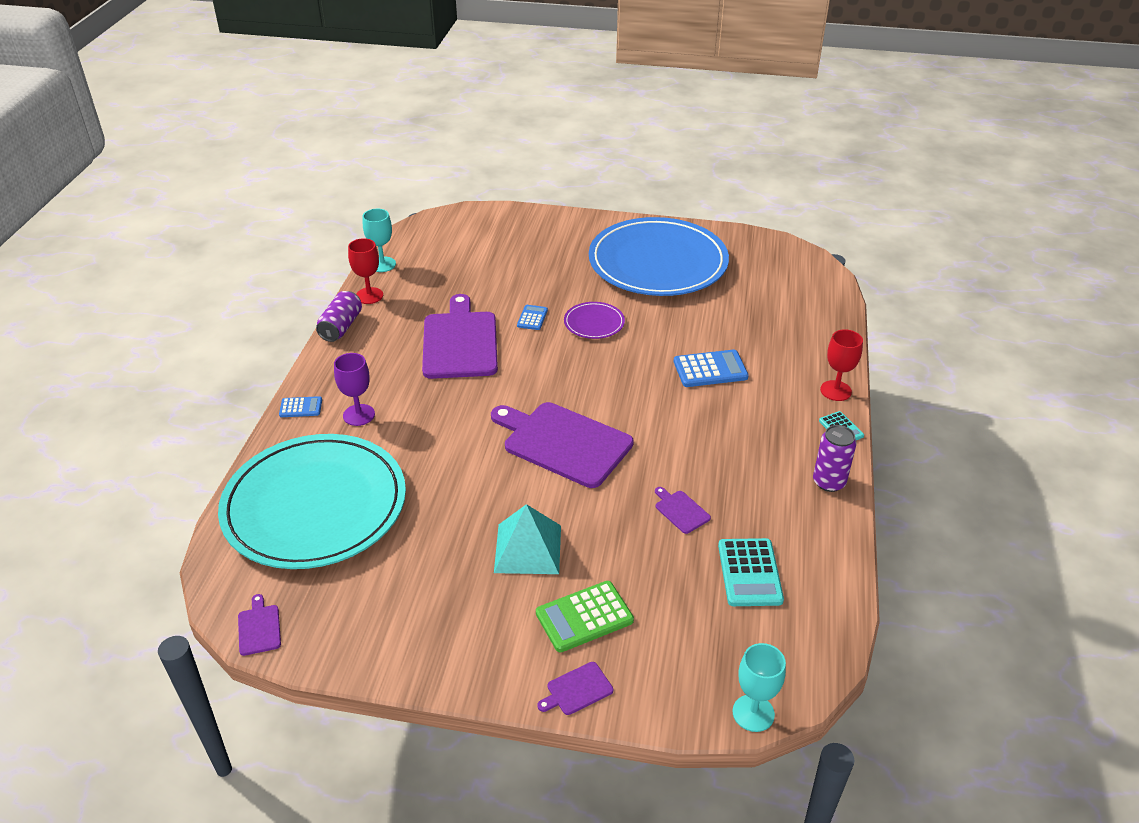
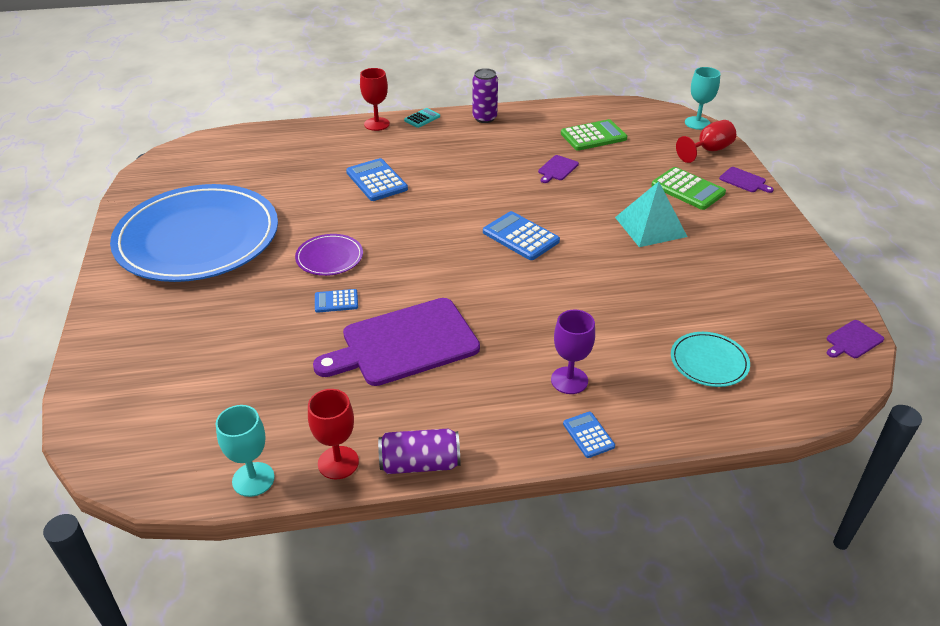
camera: 110 degrees left, 0 degrees up
(315, 505) = (709, 362): turquoise plate -> turquoise plate, size x0.41
(563, 442) = (520, 237): purple cutting board -> blue calculator
(669, 687) = (708, 150): none -> red goblet
(749, 573) = (593, 136): turquoise calculator -> green calculator

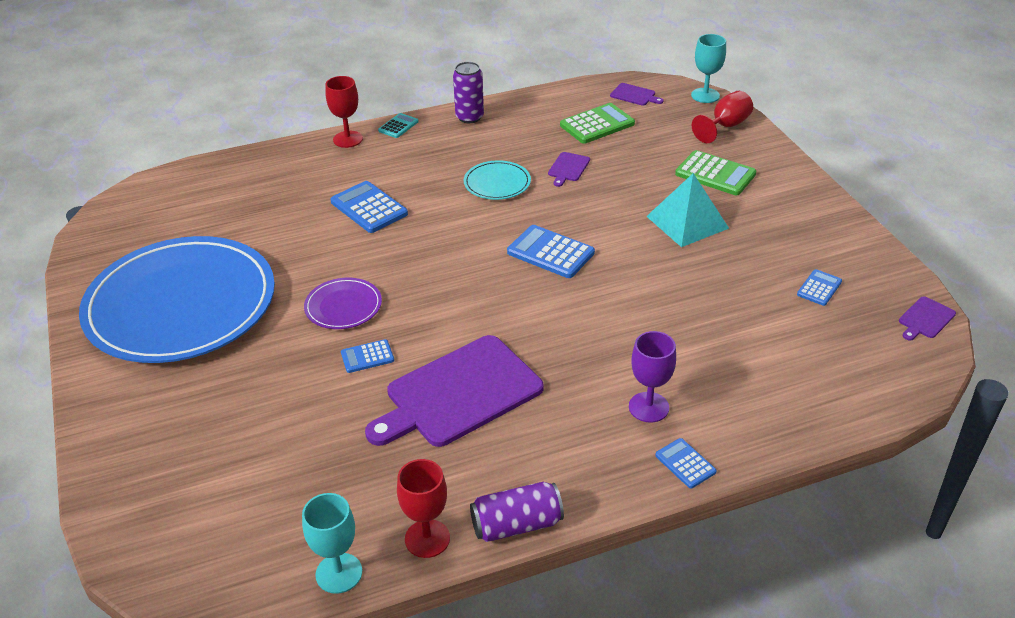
camera: 10 degrees left, 0 degrees up
(709, 362) = (787, 364): turquoise plate -> turquoise plate (497, 183)
(744, 181) = (772, 156): purple cutting board -> purple cutting board (634, 95)
(757, 299) = (819, 288): none -> blue calculator

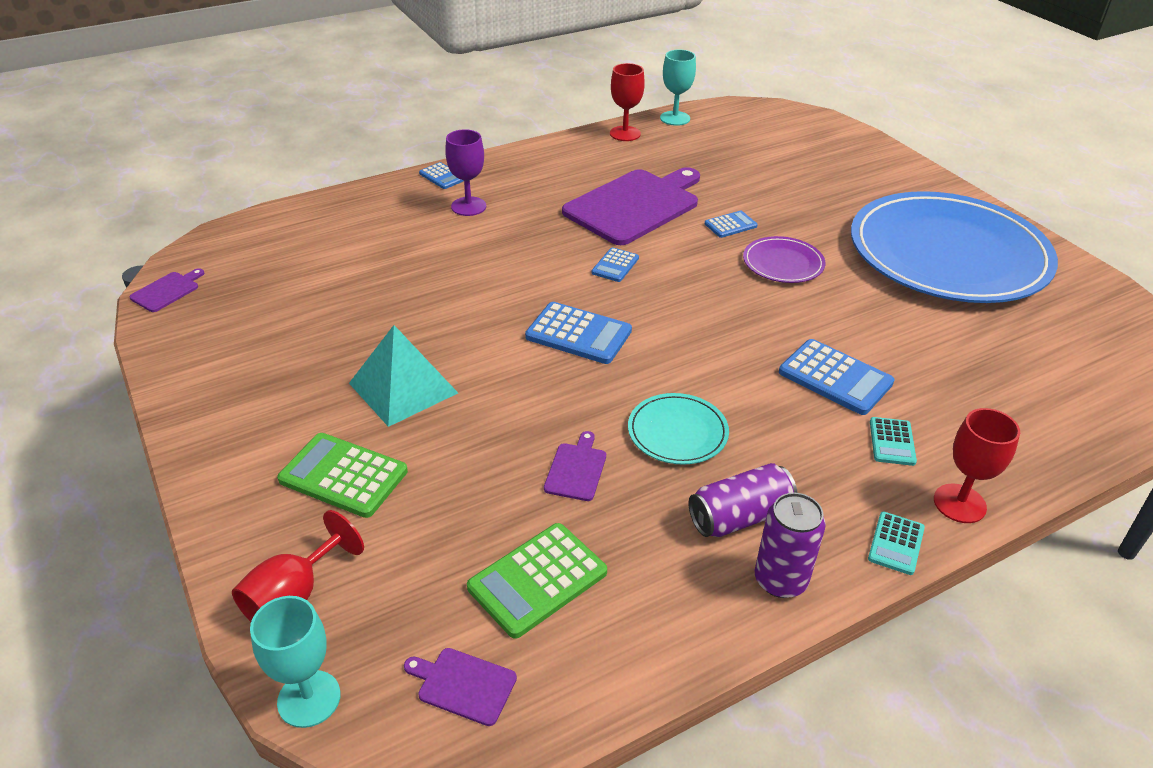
camera: 170 degrees right, 0 degrees up
(361, 169) = (892, 442): none -> turquoise calculator
(516, 524) = (566, 142): purple can -> purple can (740, 517)
(819, 288) = (266, 315): blue calculator -> blue calculator (615, 265)

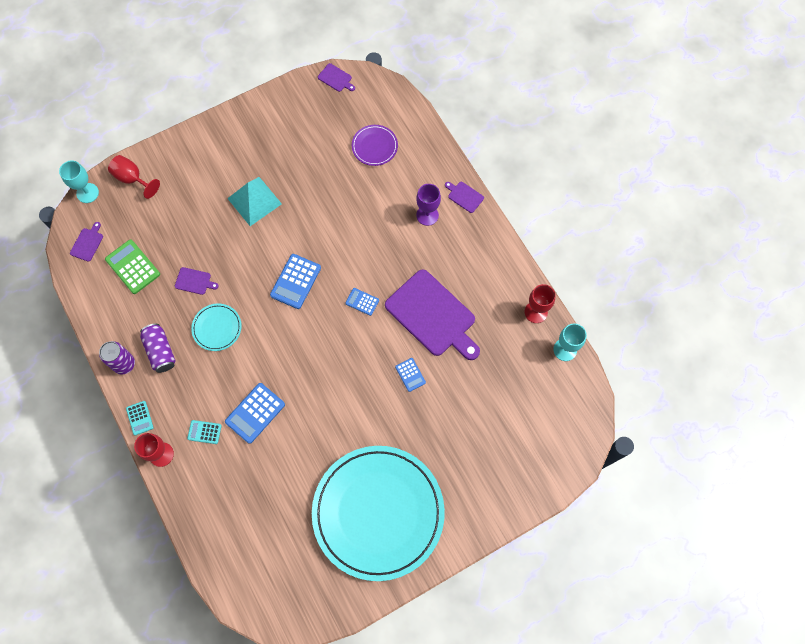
camera: 90 degrees right, 30 degrees up
(343, 476) = (196, 185): green calculator -> none
(442, 176) = (464, 196): blue calculator -> purple cutting board
(783, 263) = (366, 402): purple plate -> purple plate (374, 146)
(896, 543) = (139, 418): turquoise calculator -> turquoise calculator turned 135 degrees counterclockwise
(948, 254) = (378, 512): blue plate -> turquoise plate

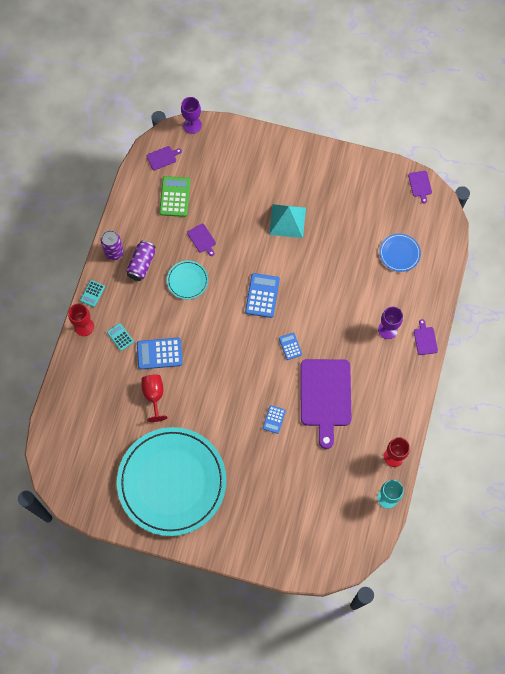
camera: 45 degrees right, 0 degrees up
(87, 193) = (192, 125): turquoise goblet -> purple goblet
(132, 179) = (227, 140): red goblet -> red goblet (154, 395)
(295, 281) = (262, 295): blue calculator -> blue calculator turned 120 degrees clockwise
(374, 146) = (399, 253): purple plate -> blue plate

